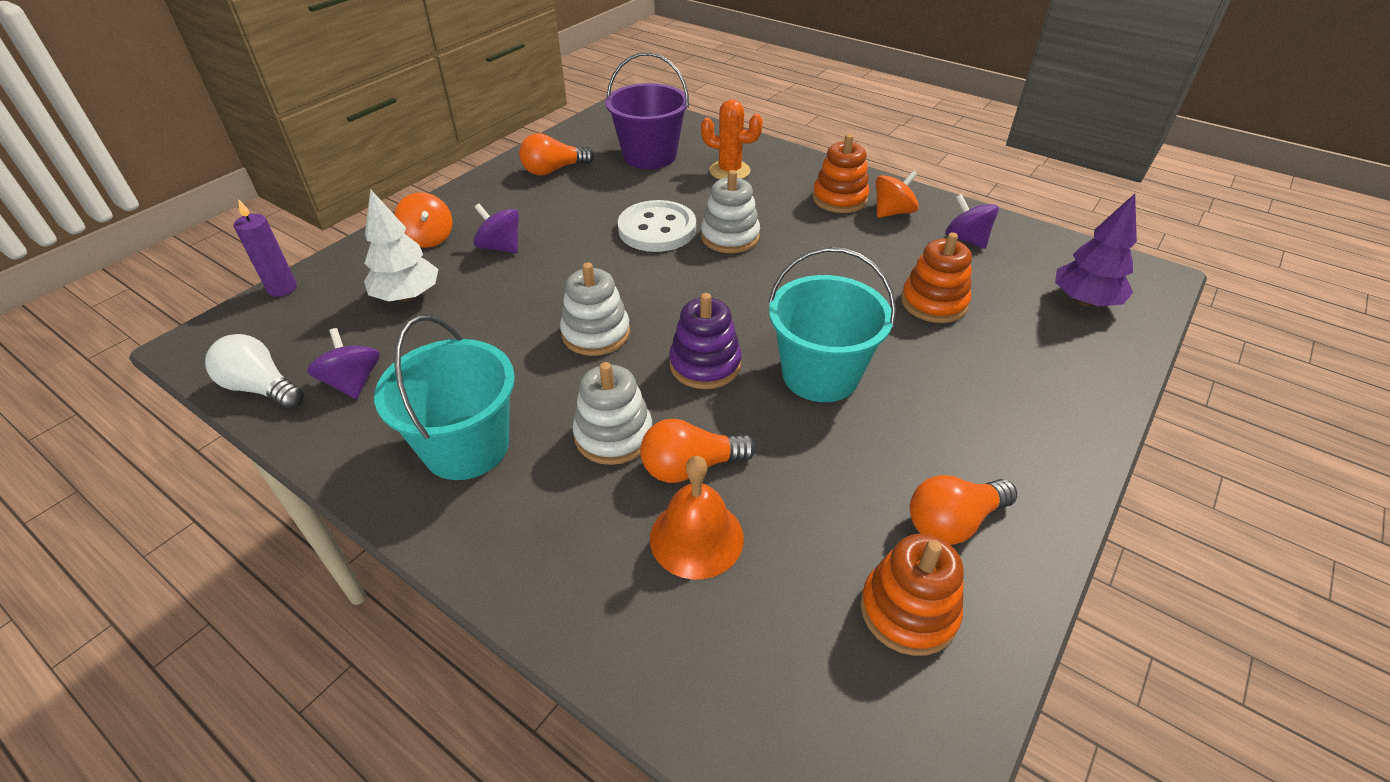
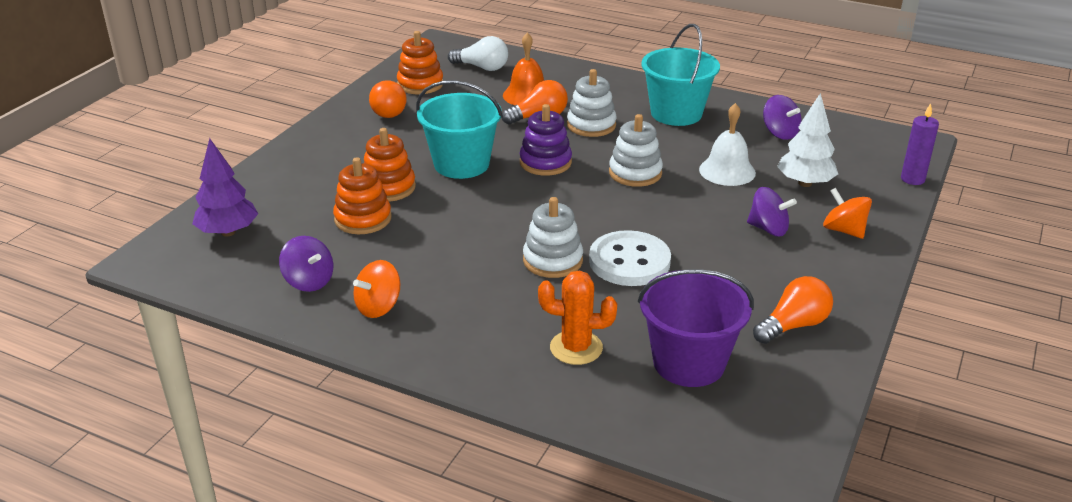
camera: 170 degrees right, 10 degrees down
(262, 388) = (835, 126): white light bulb -> white light bulb (482, 67)
(481, 324) = (727, 171): none -> white bell
(839, 199) = (437, 319): orange stacking toy -> orange stacking toy (388, 187)
(953, 522) = (389, 110): orange light bulb -> orange light bulb turned 120 degrees clockwise

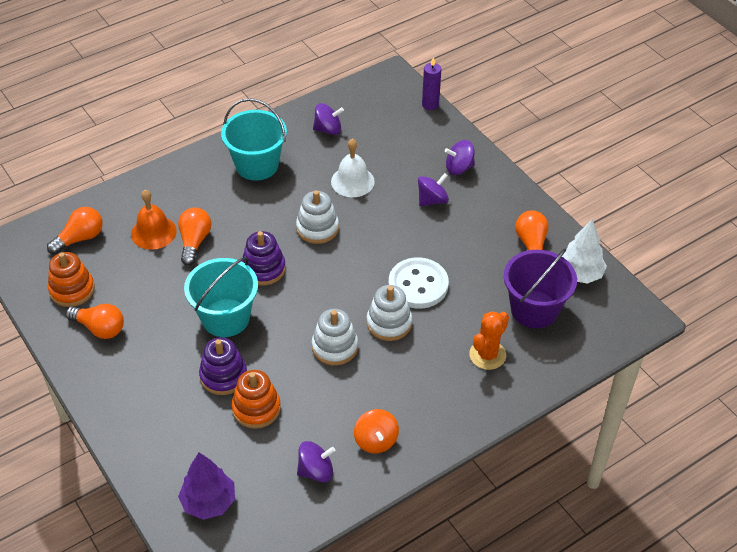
camera: 60 degrees left, 15 degrees up
(388, 187) = (223, 376): orange stacking toy -> purple stacking toy
(482, 67) = (80, 238): white light bulb -> orange light bulb
(591, 125) = (233, 218): white stacking toy -> white stacking toy (335, 347)
(805, 183) = (396, 154): white tree -> white tree (579, 274)
(844, 230) = (459, 168): orange spinning top -> purple spinning top

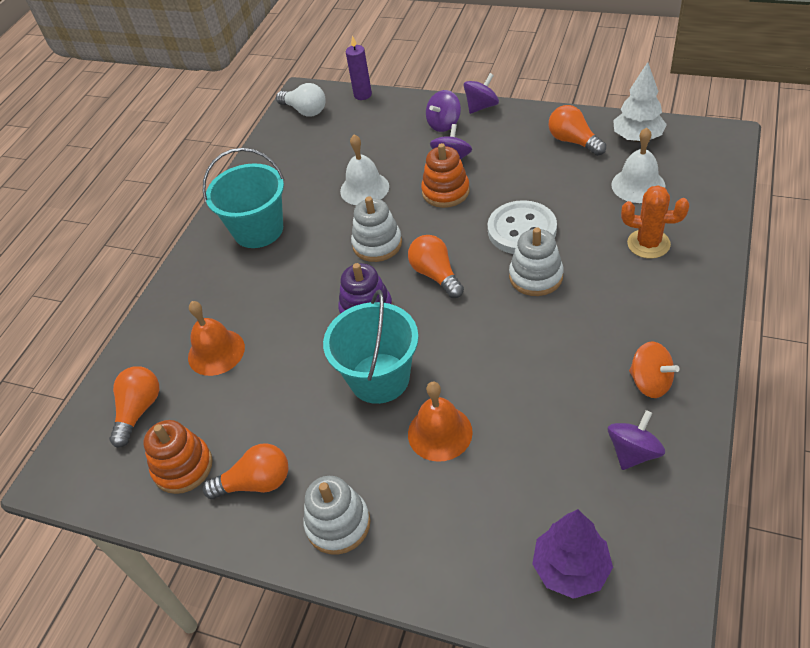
camera: 30 degrees left, 0 degrees up
(194, 241) = (269, 332): orange light bulb -> orange light bulb (436, 275)
(223, 376) = (440, 432): purple stacking toy -> orange bell
(256, 408) = (507, 438): orange stacking toy -> orange stacking toy (445, 192)
(328, 129) = (294, 163): purple spinning top -> purple spinning top (481, 106)
(335, 347) = (513, 330): white stacking toy -> white stacking toy (338, 524)
(378, 91) = (305, 110): none -> white light bulb
(487, 355) = (648, 244): orange cactus -> orange cactus turned 75 degrees counterclockwise
(534, 309) = (638, 185): purple bucket -> white bell

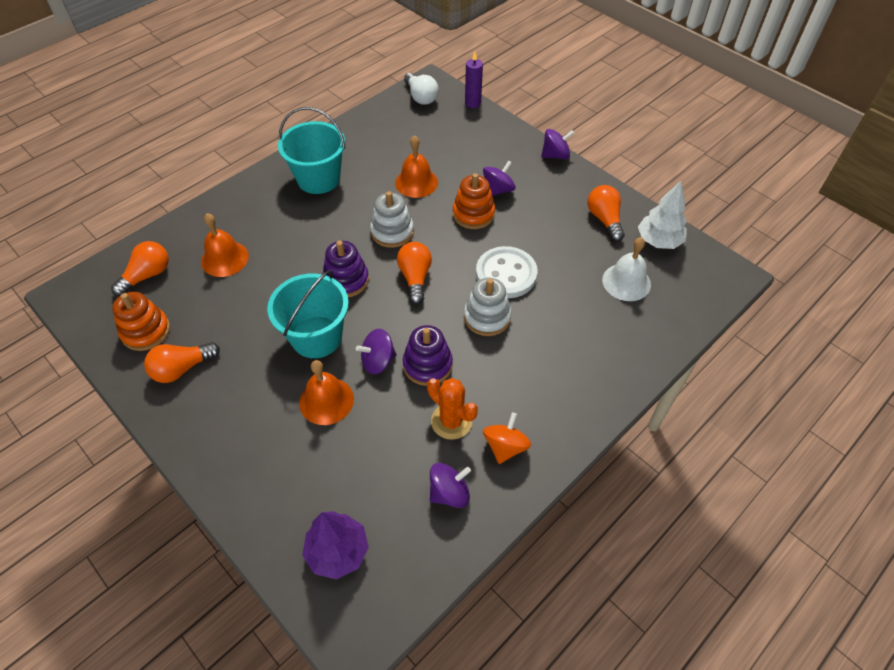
camera: 20 degrees right, 5 degrees up
(256, 483) = (182, 369): orange light bulb -> orange light bulb turned 135 degrees clockwise
(338, 524) = (211, 428): white stacking toy -> none
(364, 188) = (416, 182): white bell -> orange bell
(444, 124) = (515, 157): purple spinning top -> purple spinning top (378, 361)
(514, 347) = (427, 365): none -> purple stacking toy
(648, 244) = (594, 335): orange cactus -> orange cactus (451, 421)
(650, 382) = (505, 447): orange spinning top -> orange spinning top turned 135 degrees counterclockwise

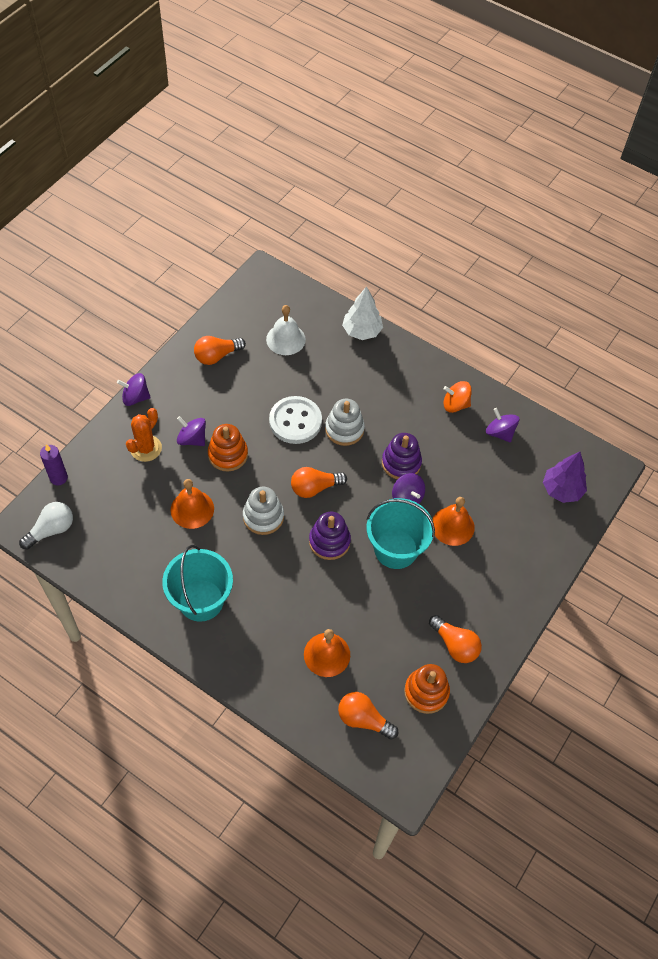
camera: 105 degrees left, 5 degrees up
(451, 421) = (445, 440): orange cactus -> orange cactus (146, 448)
(555, 155) = (135, 397): purple spinning top -> purple spinning top turned 60 degrees counterclockwise
(658, 241) = (236, 318): white tree -> white tree (362, 331)

